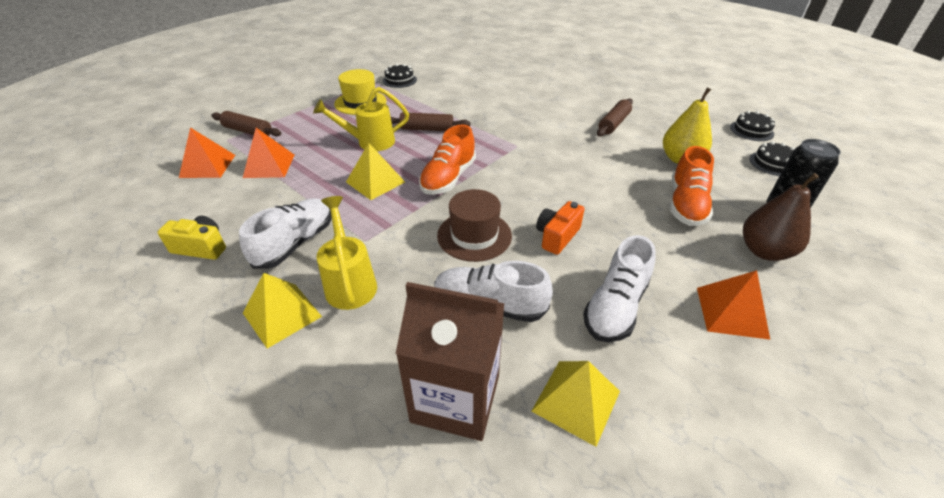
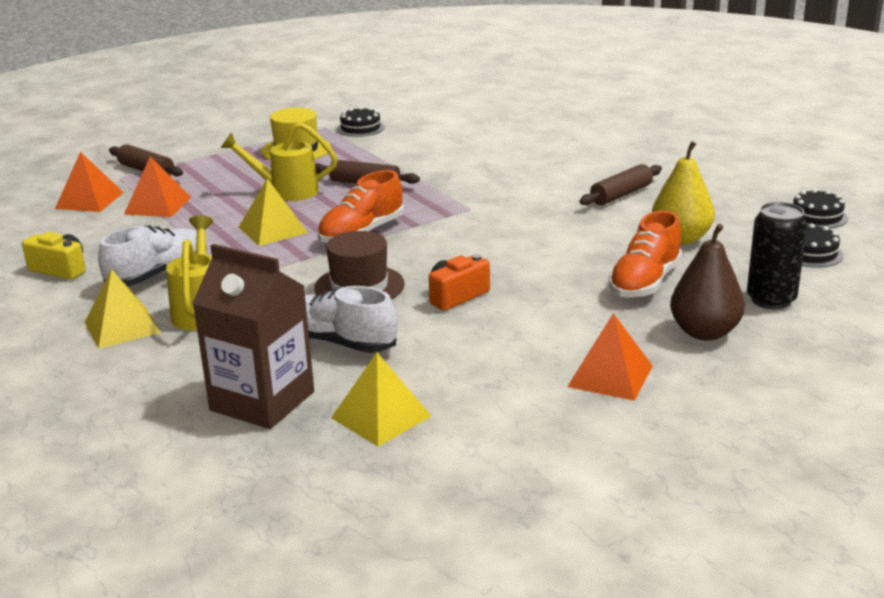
camera: 15 degrees right, 15 degrees down
(615, 307) = (478, 358): white shoe -> none

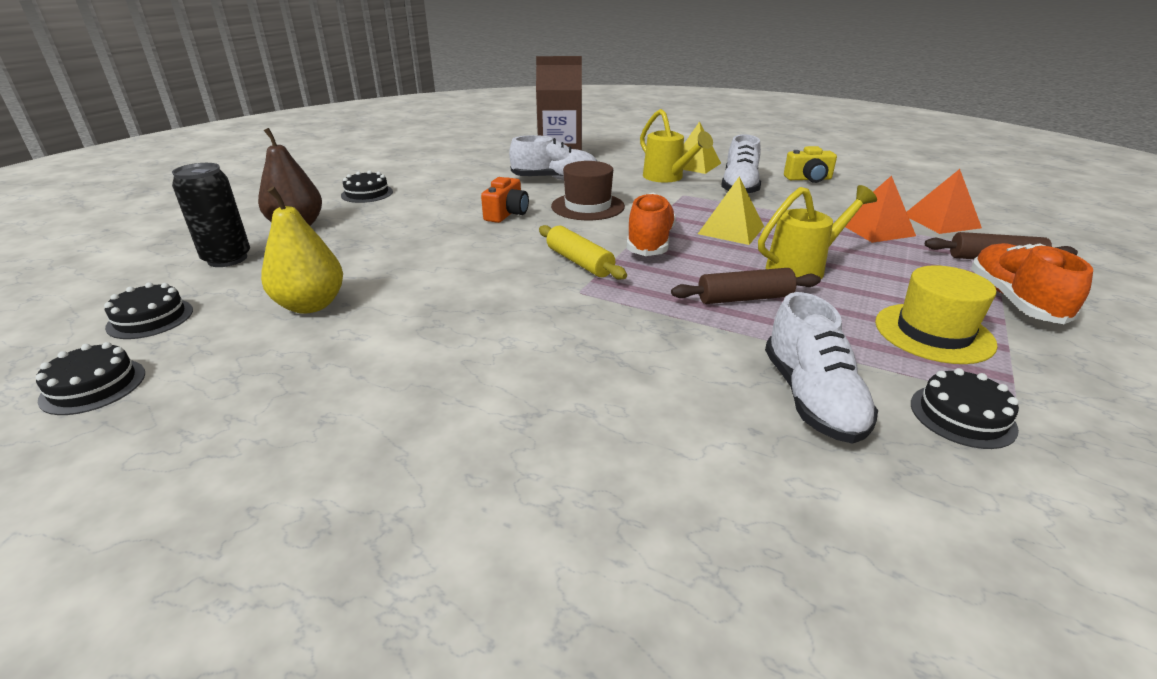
camera: 150 degrees right, 5 degrees up
(381, 417) = (491, 161): yellow pyramid -> none
(415, 143) = (812, 398): none -> white shoe
(444, 229) = (579, 262): none -> yellow rolling pin
(610, 376) = (367, 193): orange pyramid -> black cake
(621, 195) = (399, 359): brown rolling pin -> none
(645, 282) = (350, 251): orange shoe -> orange shoe (1014, 300)

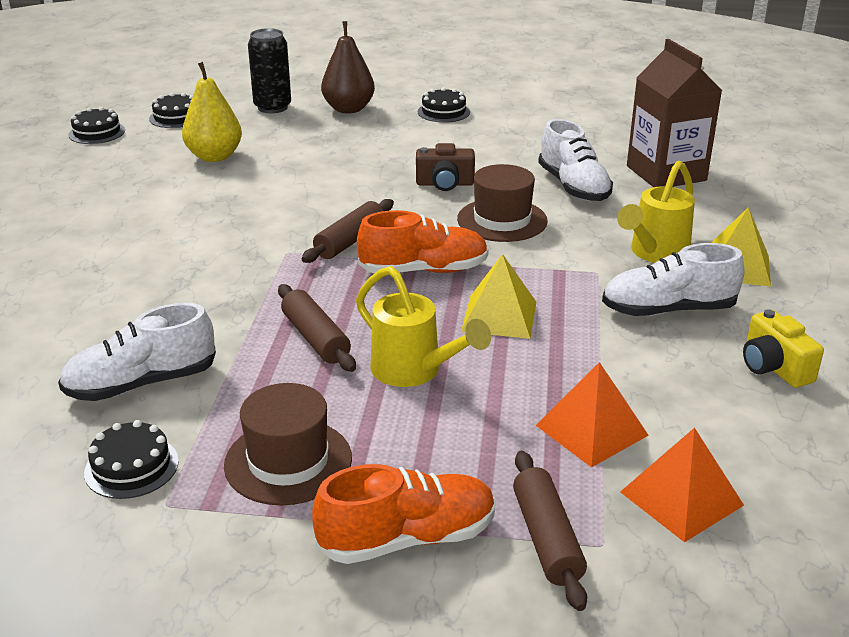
camera: 70 degrees right, 0 degrees up
(507, 214) = (445, 184): orange camera -> brown camera
(579, 262) = (350, 241): yellow rolling pin -> brown rolling pin
(933, 333) = (288, 461): yellow hat -> brown hat

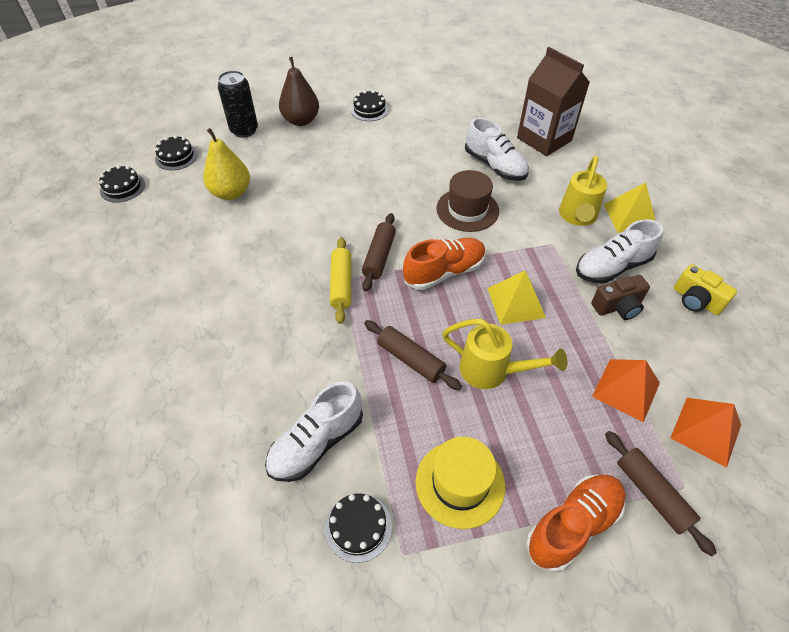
camera: 20 degrees left, 20 degrees up
(283, 256) = (341, 284): none -> yellow rolling pin
(288, 461) = (460, 483): brown hat -> yellow hat
(445, 184) = (410, 183): brown camera -> brown camera (618, 307)

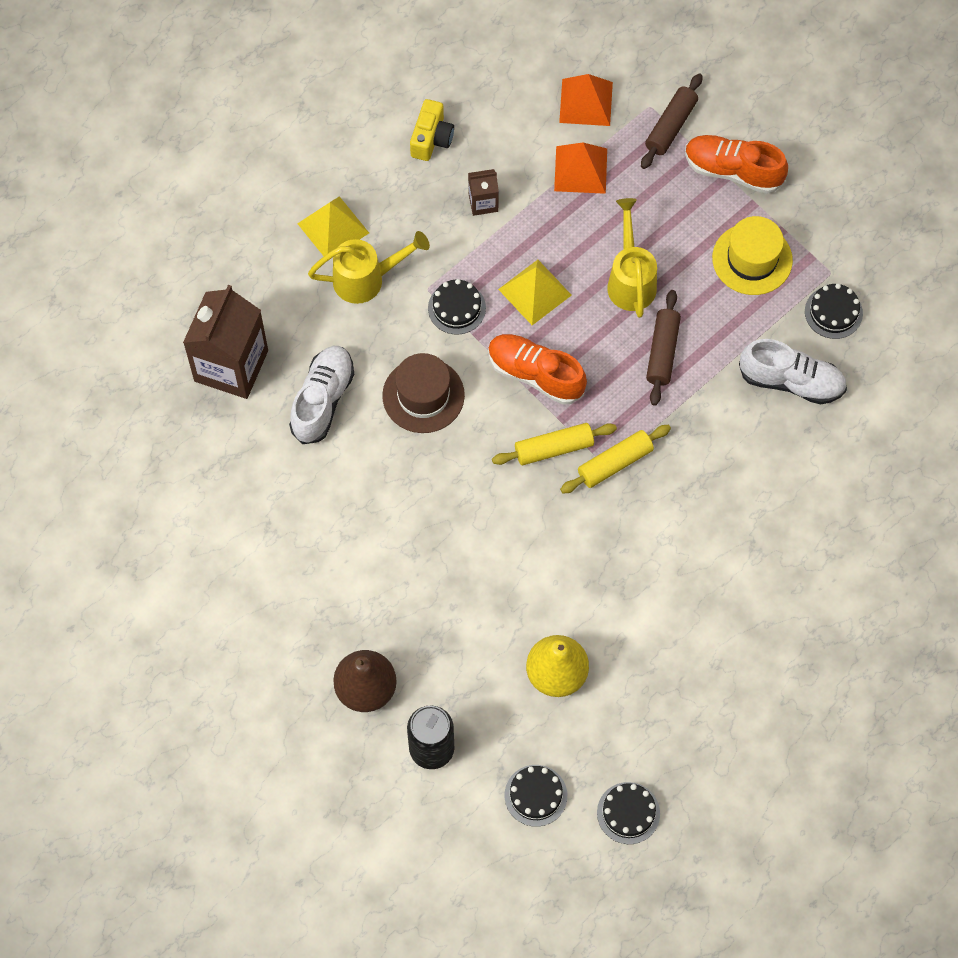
camera: 120 degrees left, 15 degrees up
(369, 110) = (288, 614): black cake -> black cake (456, 308)
(379, 257) = (554, 448): brown rolling pin -> yellow rolling pin
(612, 267) = (429, 223): white shoe -> none
(618, 307) = (483, 202): brown camera -> brown carton

